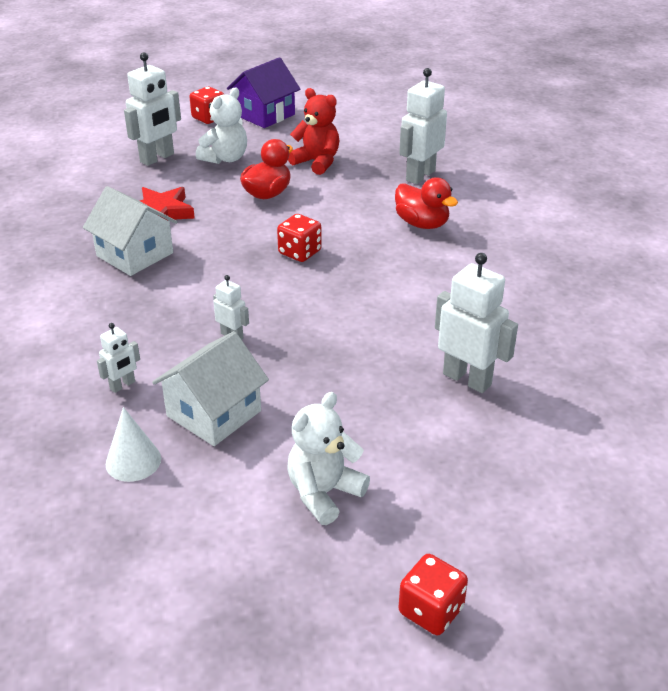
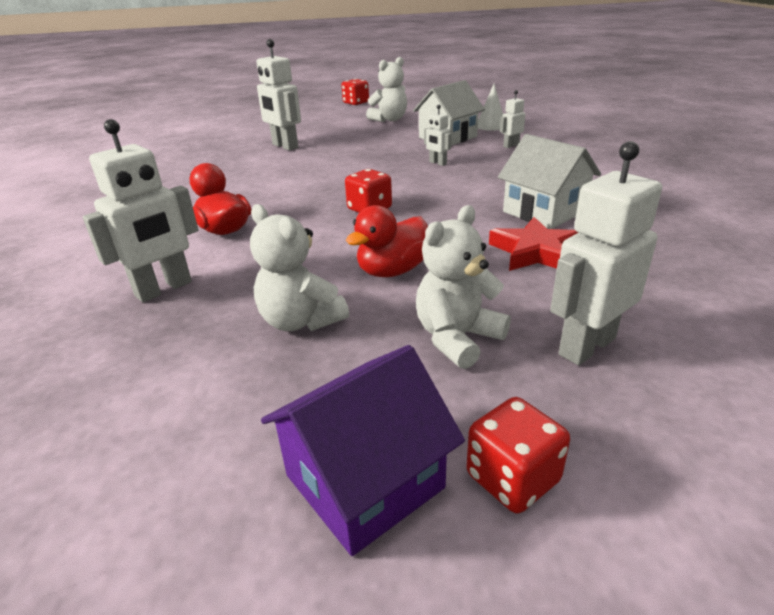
camera: 170 degrees left, 5 degrees down
(317, 162) = (301, 321): red teddy bear -> white teddy bear

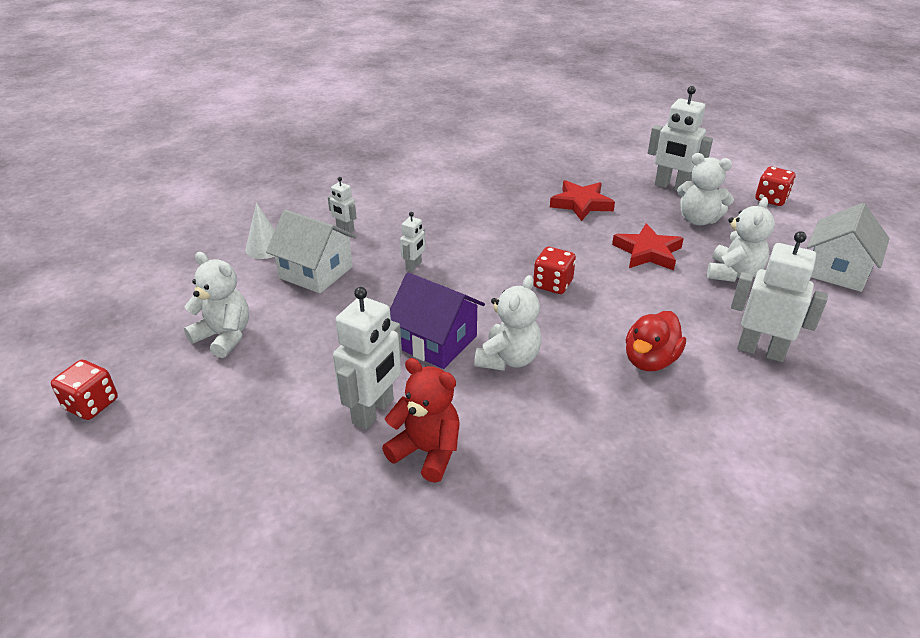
camera: 110 degrees left, 5 degrees up
(237, 155) = (427, 452): none -> red teddy bear
(289, 181) = (508, 359): none -> white teddy bear
(364, 481) = (809, 228): purple house -> purple house (436, 341)
(392, 271) = (647, 252): red duck -> red star
(544, 211) = (512, 204): white house -> white house (837, 271)

